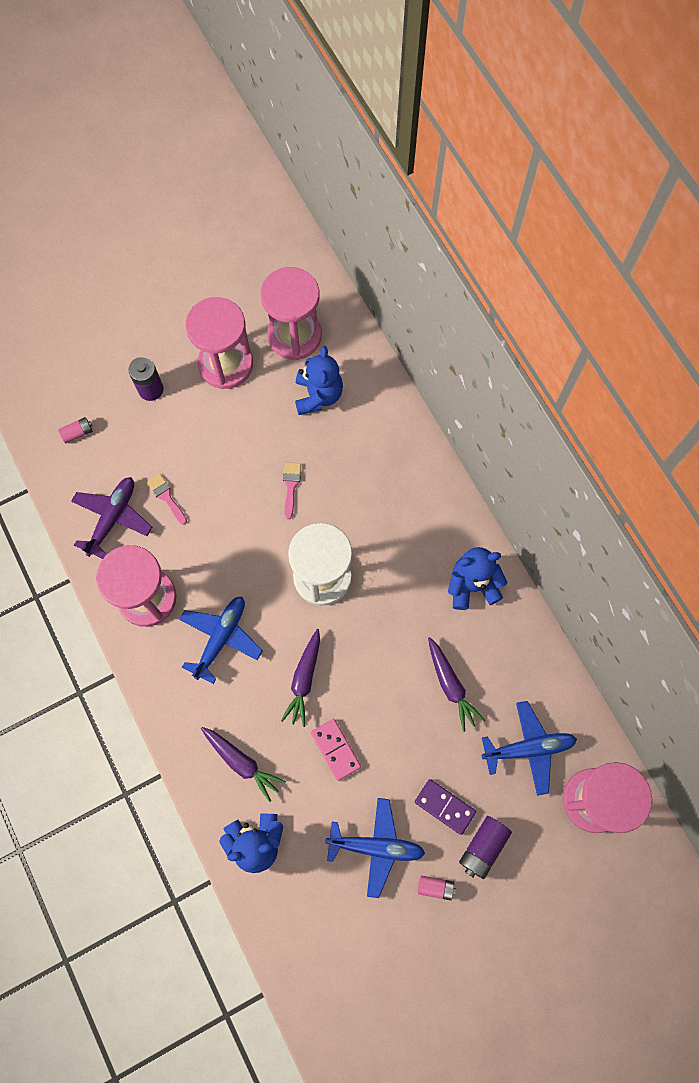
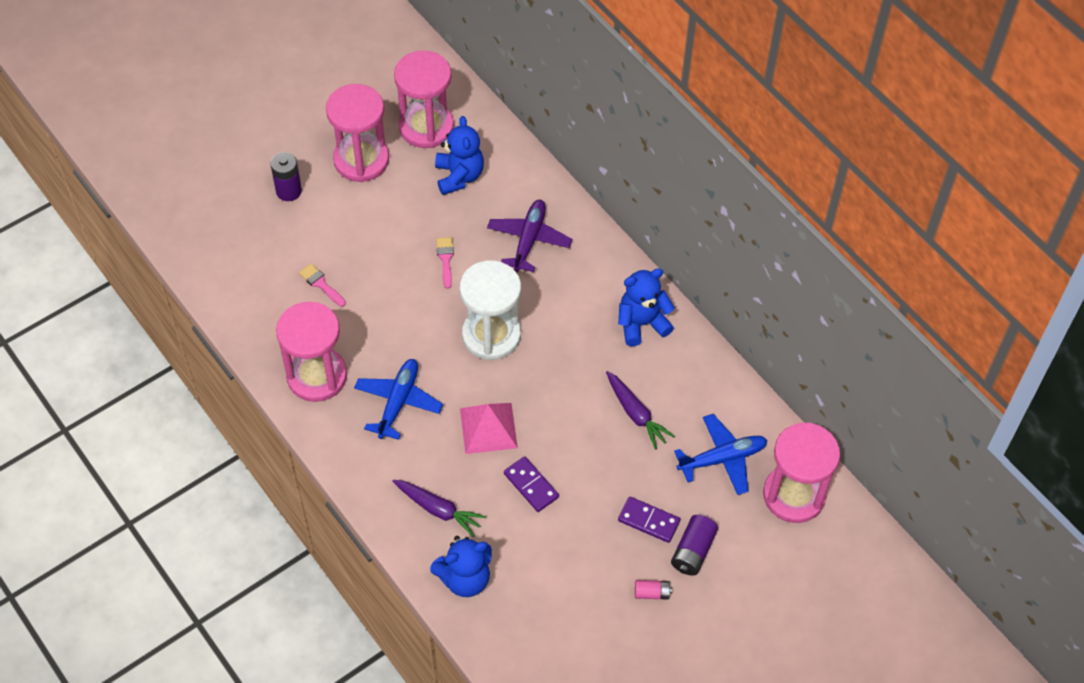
camera: 10 degrees left, 15 degrees down
(77, 433) = (220, 238): pink battery -> none
(113, 518) = (269, 309): purple plane -> purple plane (529, 239)
(304, 679) = (488, 428): purple carrot -> pink pyramid
(335, 749) = (531, 485): pink domino -> purple domino
(376, 847) = (586, 566): blue plane -> none

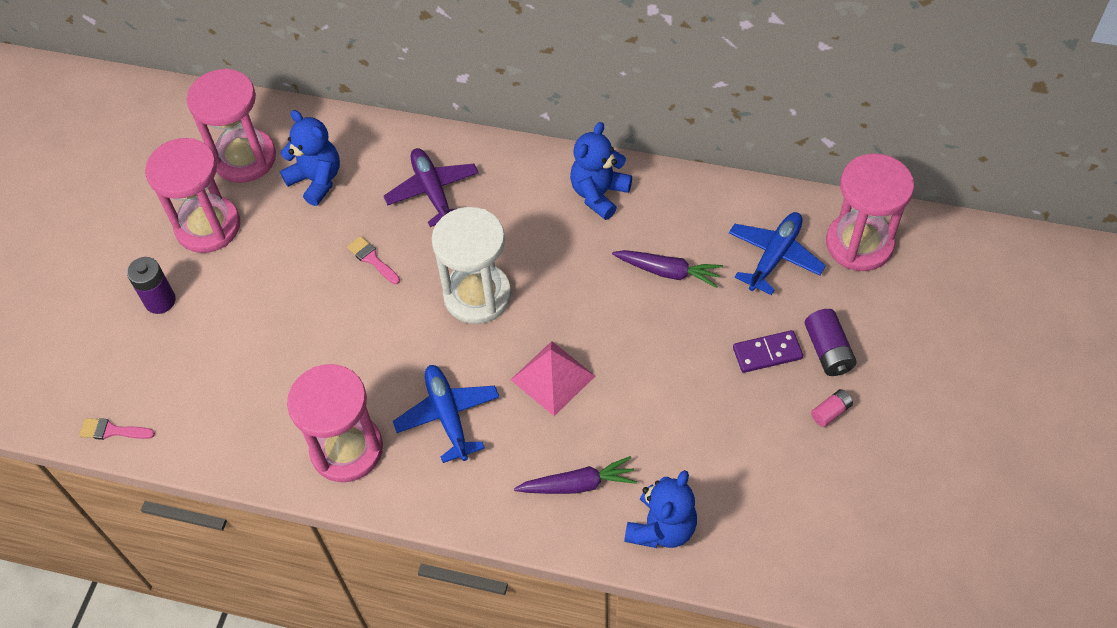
camera: 35 degrees left, 0 degrees up
(321, 284) = (271, 363): pink brush -> pink brush (112, 431)
(531, 485) = (639, 399): purple domino -> none

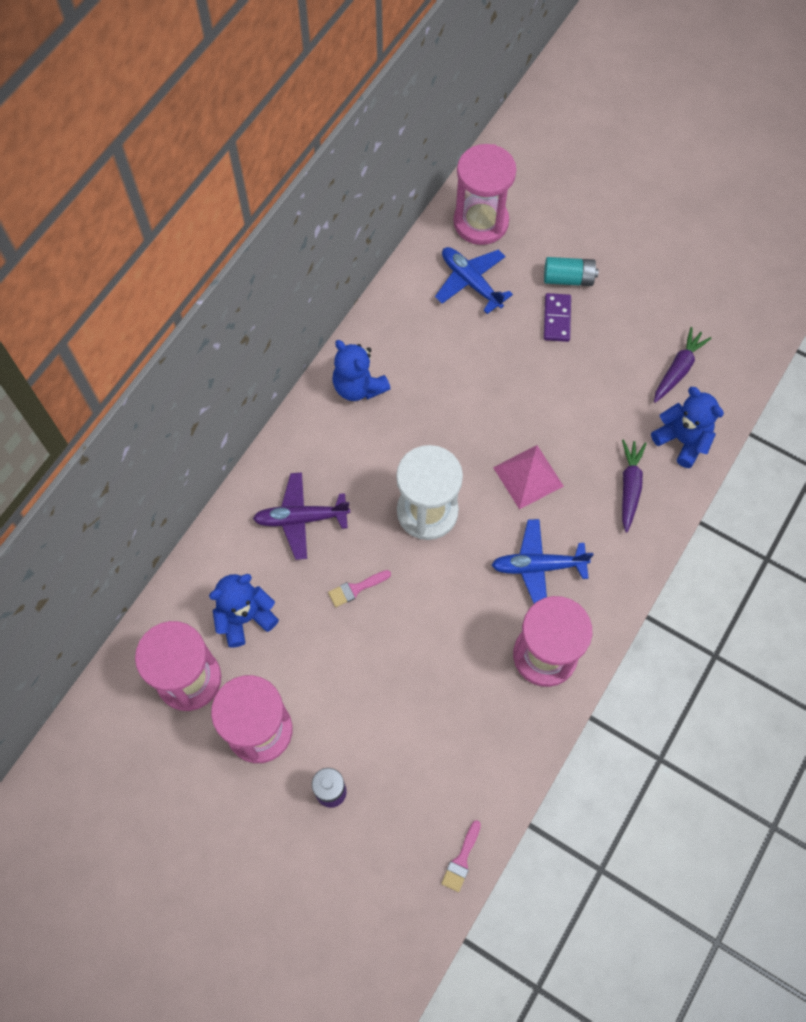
camera: 75 degrees left, 10 degrees up
(668, 272) = (457, 361): purple carrot -> purple carrot (678, 369)
(828, 351) = (568, 278): purple battery -> turquoise battery
(830, 412) = (620, 296): pink battery -> none

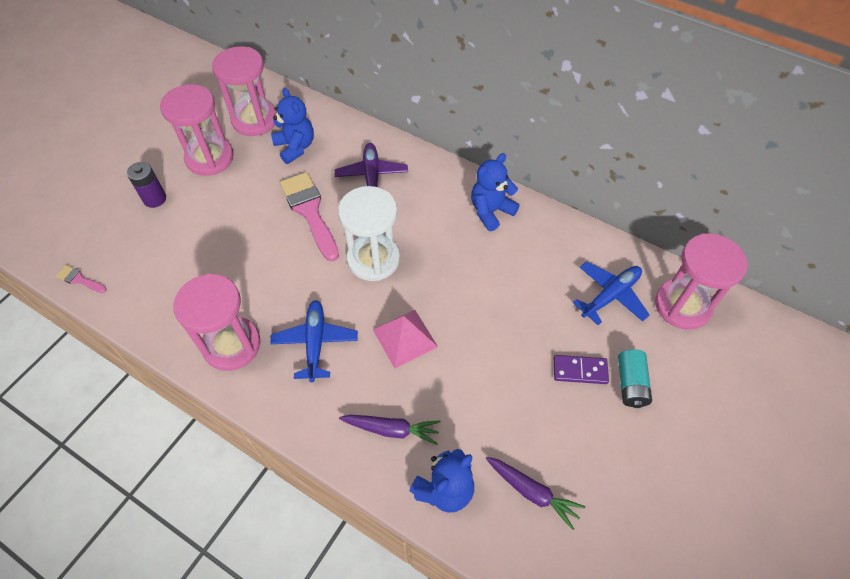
camera: 90 degrees right, 10 degrees down
(356, 589) = (309, 211): pink brush -> pink brush, size x2.15

